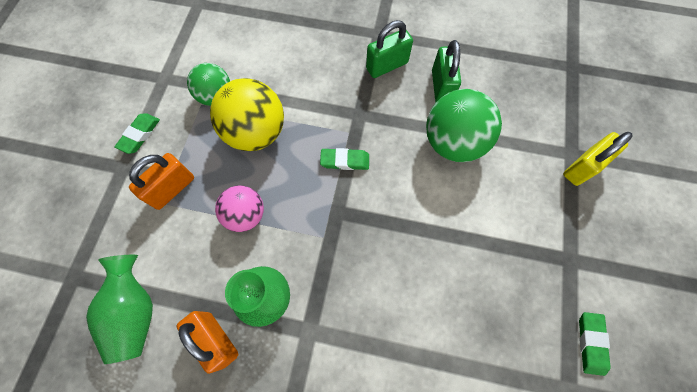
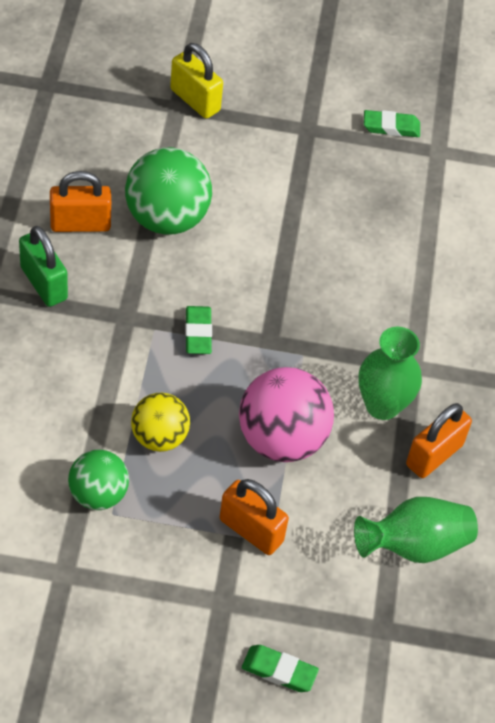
camera: 100 degrees left, 15 degrees down
(140, 135) = (168, 587): green eraser -> green eraser (279, 671)
(246, 215) = (281, 439): pink ball -> pink ball, size x1.61
(256, 133) = (159, 437): yellow ball -> yellow ball, size x0.62
(441, 87) = (80, 224): green padlock -> orange padlock

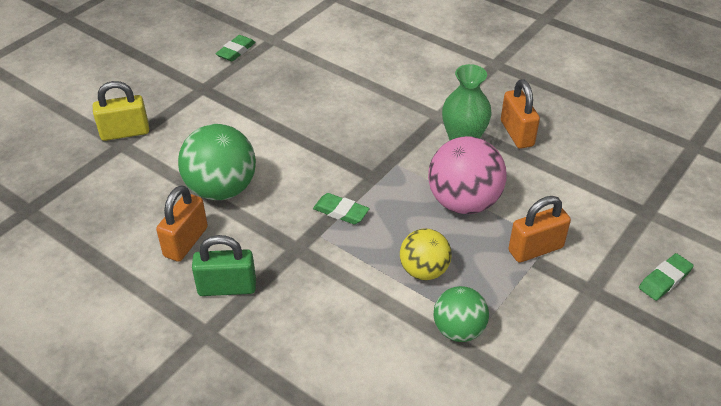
camera: 55 degrees left, 10 degrees down
(414, 545) = (585, 170): green vase -> none

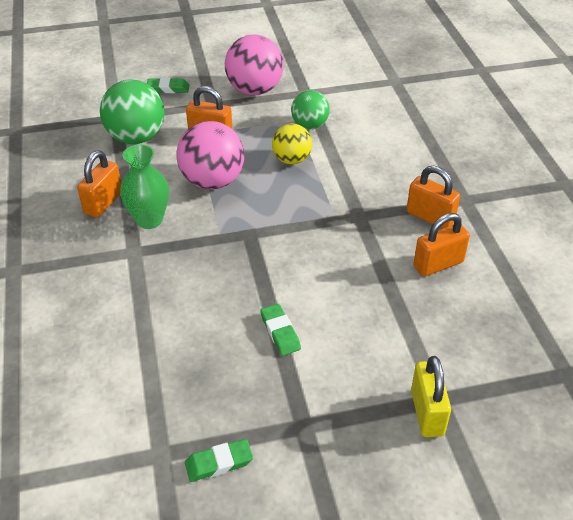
camera: 140 degrees left, 0 degrees up
(125, 133) = (427, 412): yellow padlock -> yellow padlock turned 60 degrees clockwise
(221, 189) = (377, 292): green ball -> green ball (136, 137)
(227, 288) = (430, 217): green padlock -> orange padlock
(341, 212) = (302, 222): green eraser -> green eraser (280, 332)
(581, 344) = (254, 90): none -> pink ball

